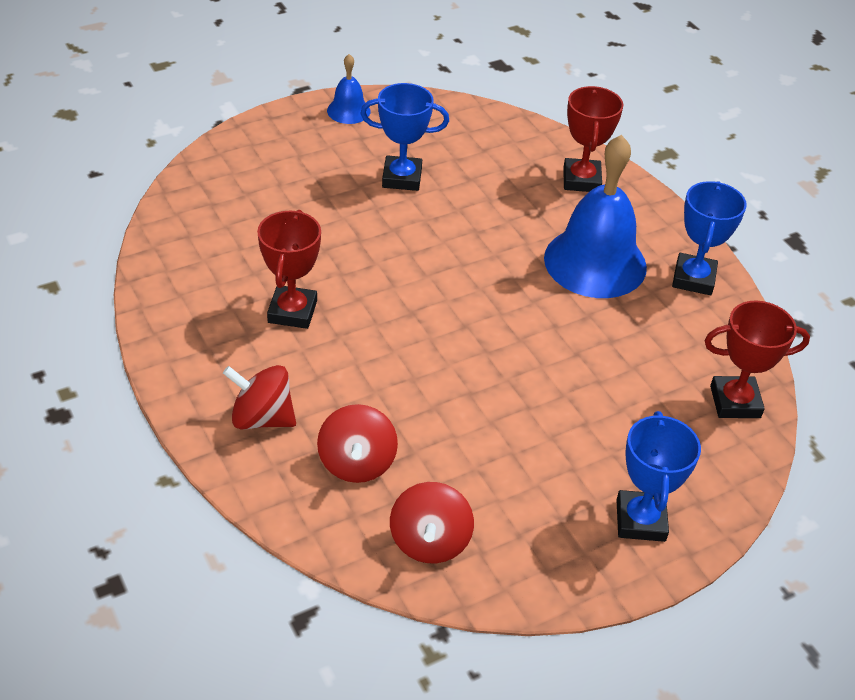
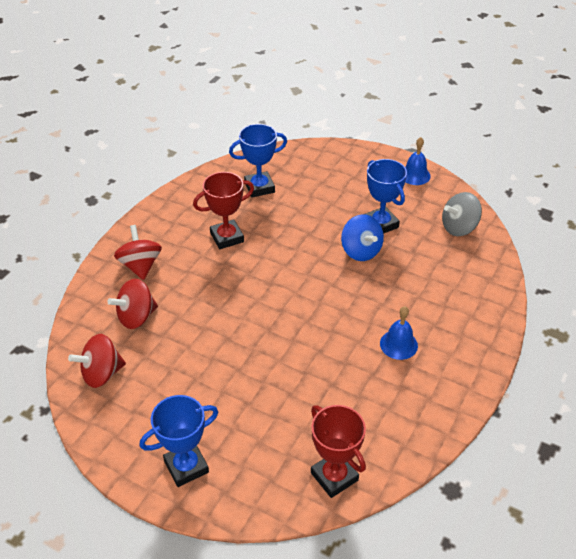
camera: 60 degrees right, 0 degrees up
(430, 215) = (361, 251): none -> blue spinning top
(465, 128) = (459, 227): none -> grey spinning top
(581, 180) = (473, 302): red trophy -> none
(595, 262) = (398, 344): blue bell -> blue bell, size x0.48
(693, 278) = (436, 403): blue trophy -> blue trophy (259, 187)

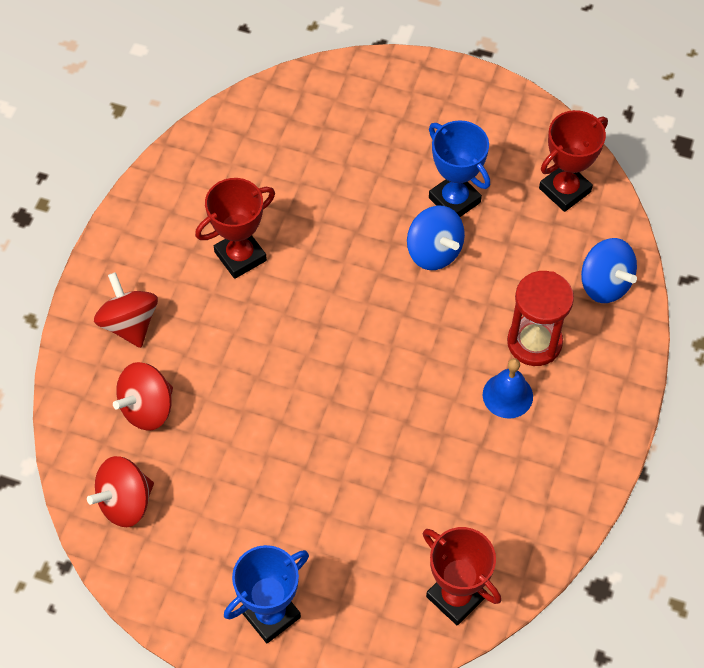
camera: 10 degrees left, 15 degrees up
(259, 187) = (267, 159): blue trophy -> none
(415, 175) = (491, 103): blue bell -> none
(424, 314) = (534, 342): none -> red hourglass
(459, 227) = (565, 190): grey spinning top -> red trophy
(480, 285) = (604, 284): none -> blue spinning top

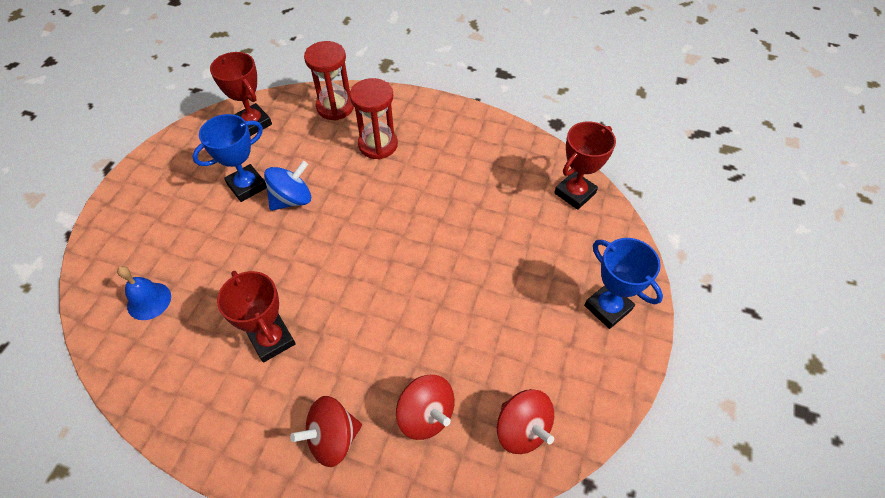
camera: 90 degrees left, 5 degrees down
(507, 395) = (419, 160): blue bell -> blue bell (149, 301)
(604, 284) = (335, 107): blue spinning top -> red hourglass

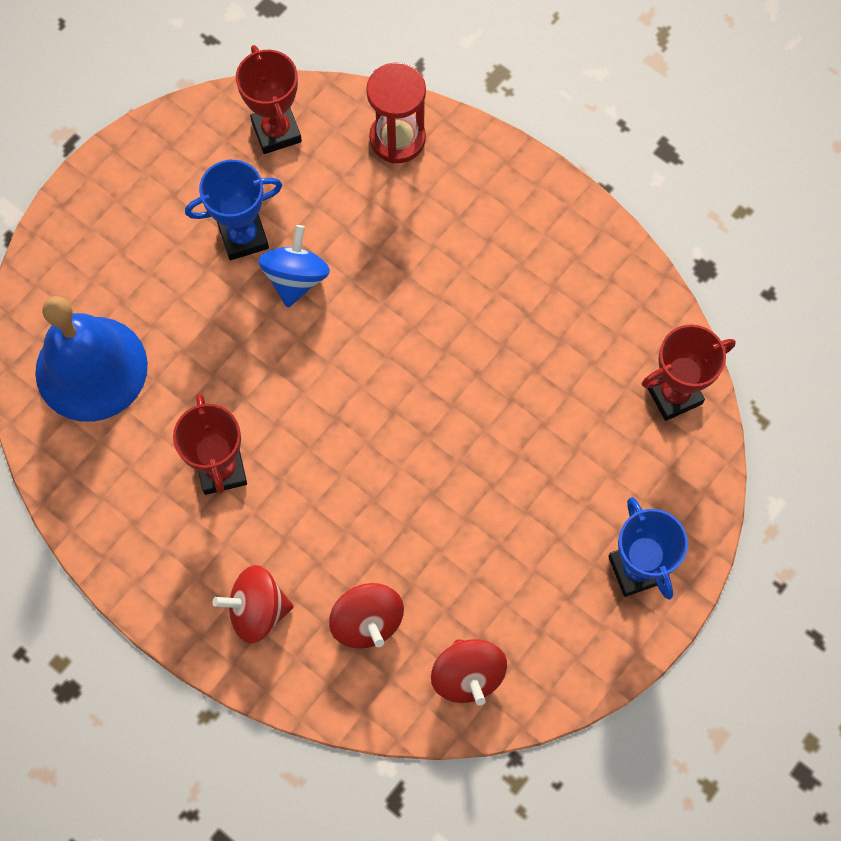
camera: 20 degrees right, 15 degrees up
(149, 301) = (91, 368): blue bell -> blue bell, size x2.10
(292, 199) = (296, 278): blue spinning top -> blue spinning top turned 60 degrees counterclockwise
(378, 145) = (436, 225): red hourglass -> none

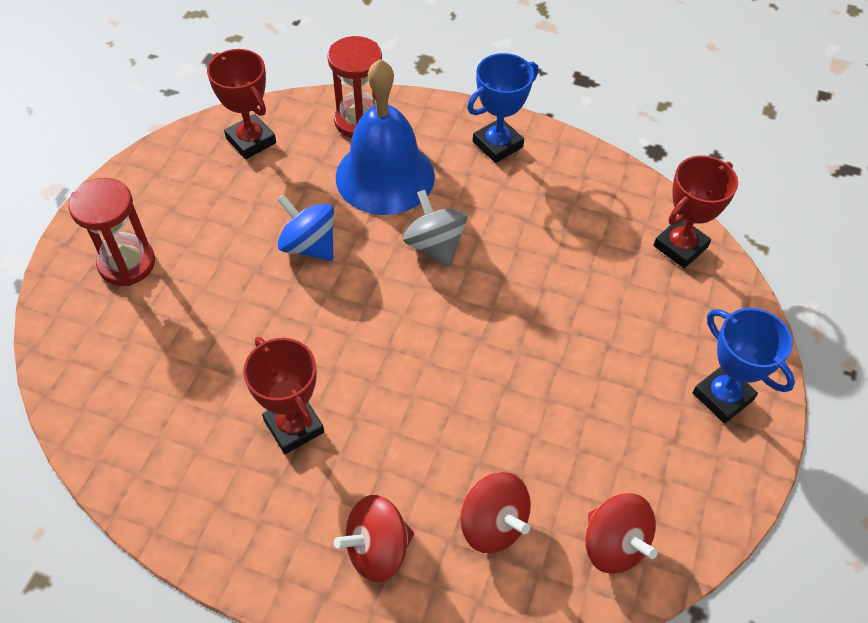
camera: 20 degrees left, 15 degrees down
(91, 368) = (132, 373): blue bell -> blue bell (385, 176)
(114, 246) = (127, 263): none -> red hourglass
(243, 237) = (248, 226): blue trophy -> blue trophy (497, 144)
(296, 278) = (309, 245): blue spinning top -> blue spinning top turned 45 degrees counterclockwise
(421, 316) = (434, 245): none -> grey spinning top

